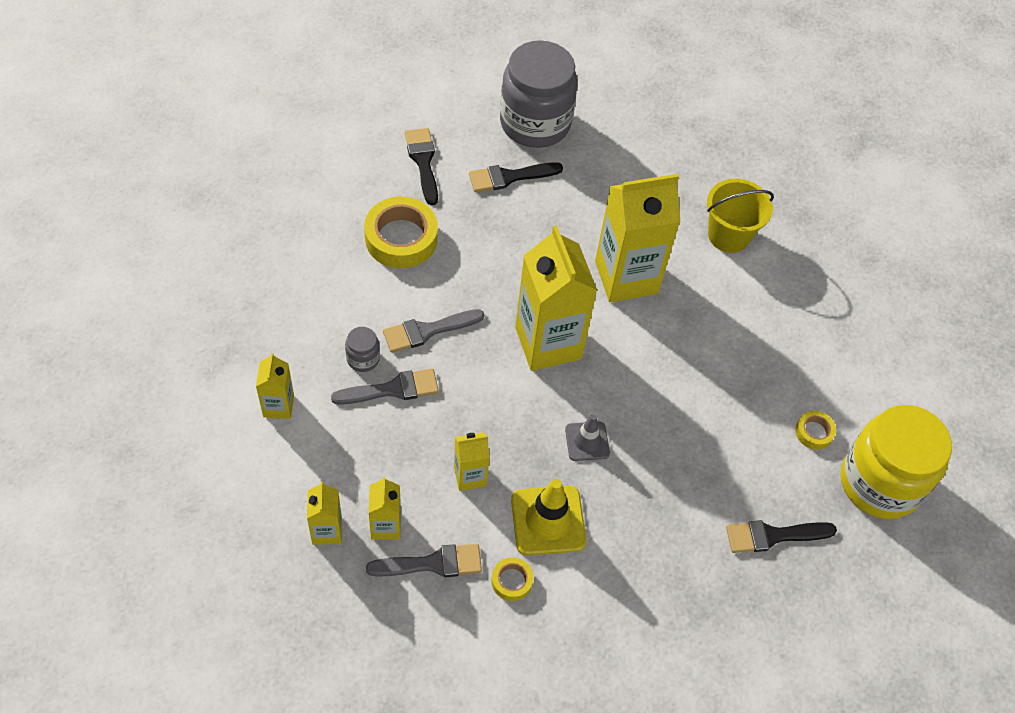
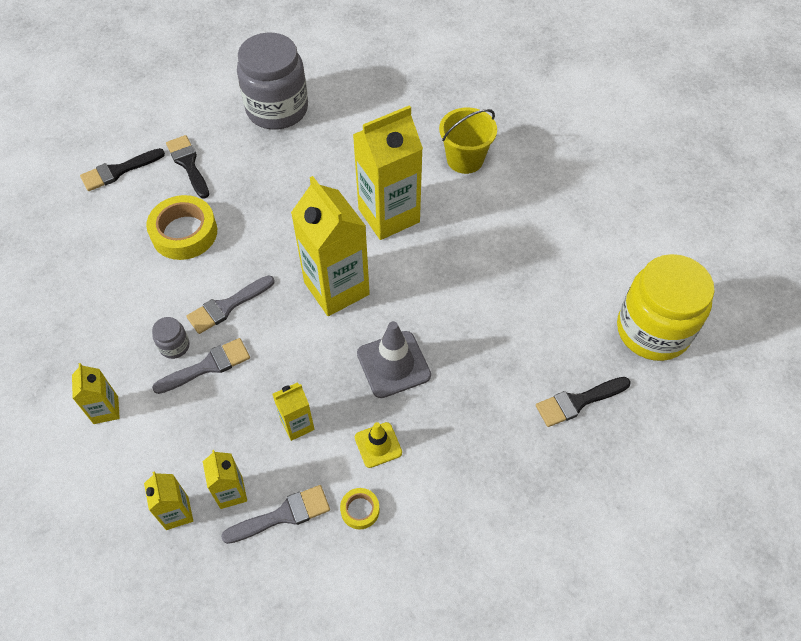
camera: 10 degrees left, 0 degrees up
(509, 177) = (266, 158): black brush -> black brush (118, 171)
(548, 520) = (378, 445): yellow traffic cone -> yellow traffic cone, size x0.61
(587, 441) = (393, 364): grey traffic cone -> grey traffic cone, size x1.64
(814, 432) = (585, 303): yellow tape -> none

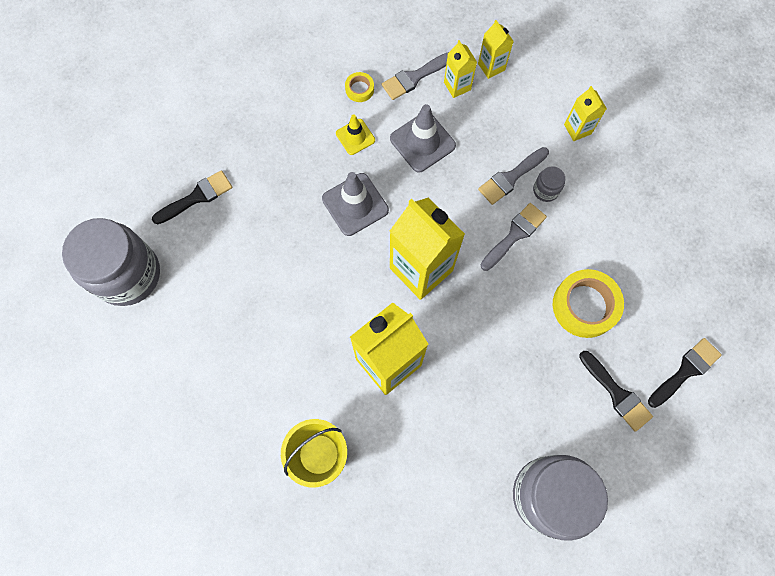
camera: 170 degrees right, 15 degrees up
(297, 424) = (422, 142): yellow carton -> grey traffic cone
(653, 330) = (128, 274): yellow jar -> grey jar

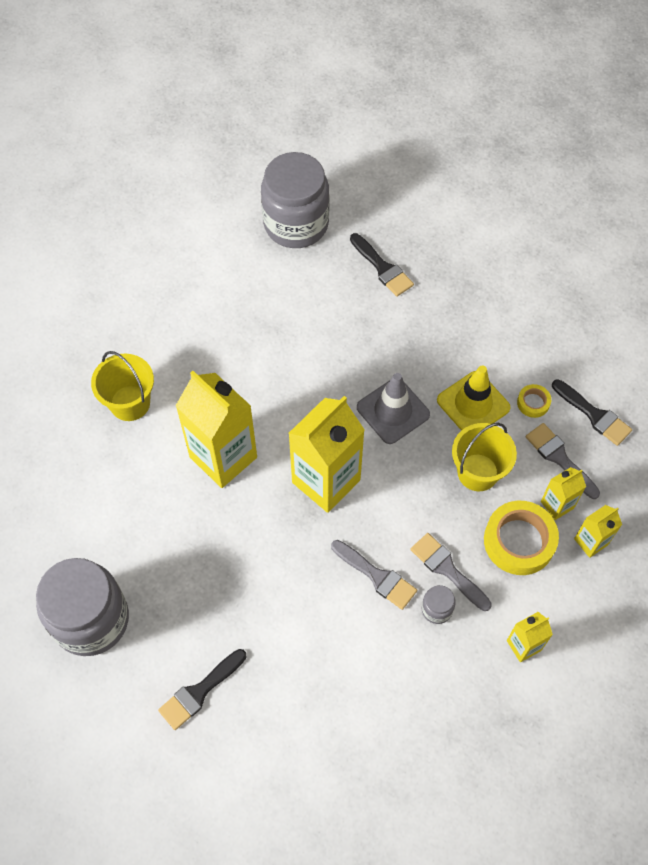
camera: 85 degrees right, 10 degrees down
(355, 137) = (473, 404): yellow traffic cone -> yellow traffic cone, size x1.64
(422, 142) = (477, 472): grey traffic cone -> yellow bucket
(585, 306) = (299, 655): yellow tape -> yellow tape (519, 541)
(686, 370) = (229, 772): black brush -> black brush (594, 415)

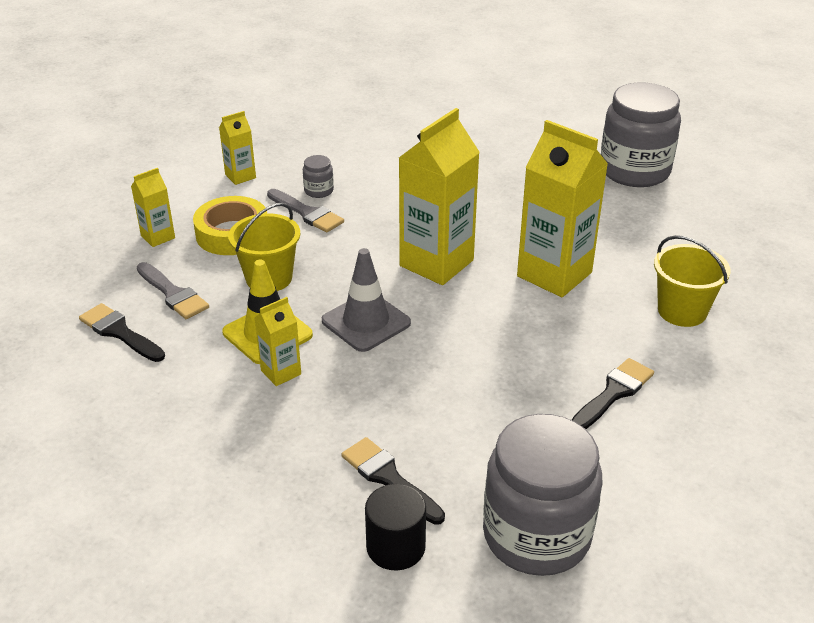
camera: 175 degrees right, 25 degrees down
(199, 692) = (522, 142): black brush -> black brush (613, 393)
(377, 576) = (376, 206): grey brush -> none
(381, 223) = (396, 547): none -> black cylinder
(533, 403) = (192, 339): yellow tape -> none
(557, 505) = (186, 259): yellow carton -> yellow carton (281, 372)

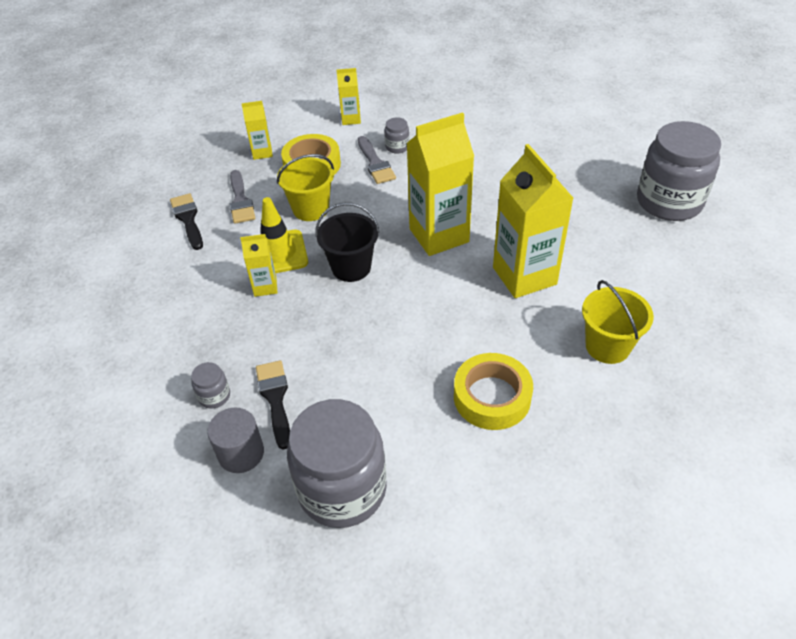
camera: 30 degrees right, 10 degrees up
(314, 503) = (214, 396): none -> grey jar
(366, 322) = (351, 267): grey traffic cone -> black bucket
(396, 547) = (241, 453): black cylinder -> grey cylinder
(613, 393) = (492, 397): black brush -> yellow tape

